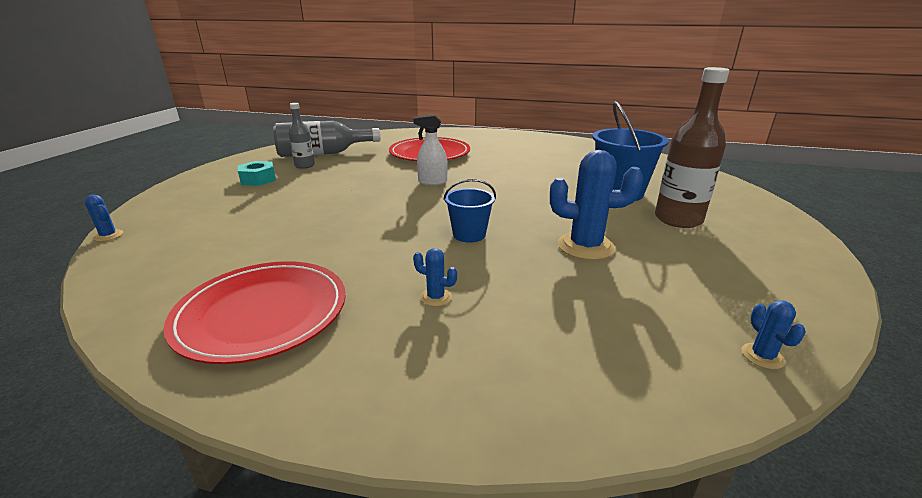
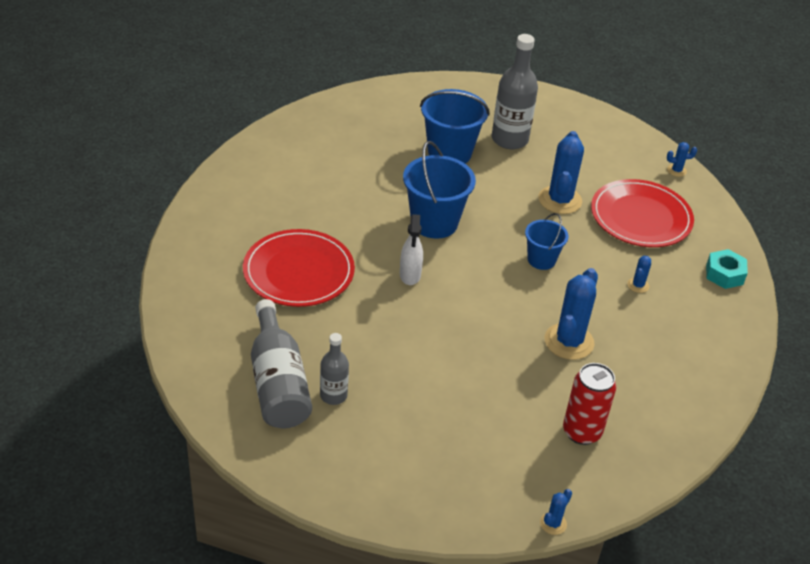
camera: 90 degrees left, 15 degrees up
(204, 251) = (582, 432): none -> red can
(258, 179) = (386, 435): turquoise nut -> turquoise nut (724, 274)
(262, 313) = (668, 372): red plate -> red plate (641, 217)
(337, 247) = (569, 342): none -> blue cactus
(506, 189) = (434, 222): none -> blue bucket
(678, 219) = (509, 139): brown bottle -> grey bottle

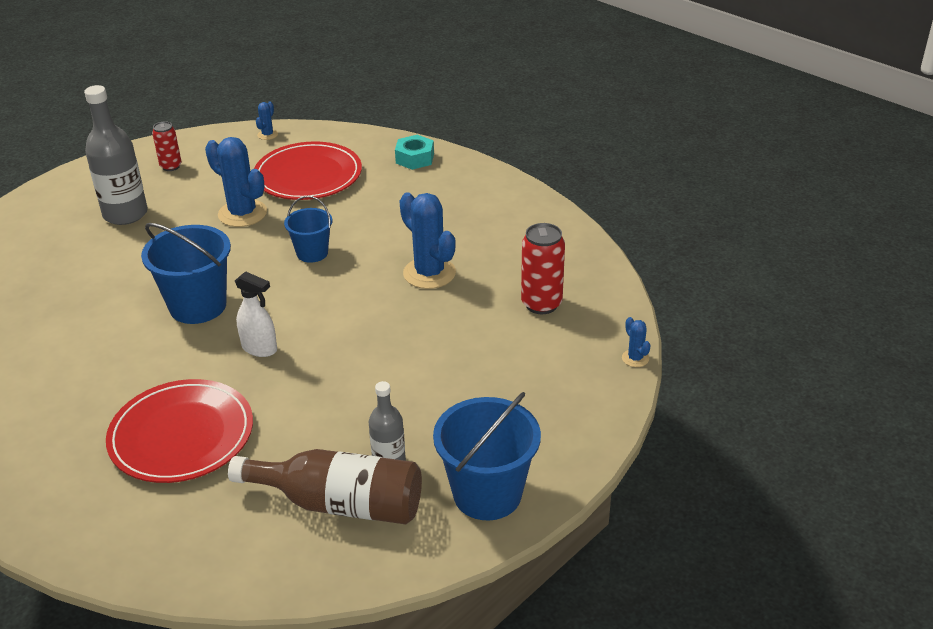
camera: 60 degrees left, 5 degrees down
(278, 382) = (340, 504): grey bottle -> brown bottle
(449, 153) = (103, 260): blue bucket -> blue bucket (487, 494)
(586, 136) = (171, 166): none -> red can
(638, 285) = (391, 208): blue cactus -> none

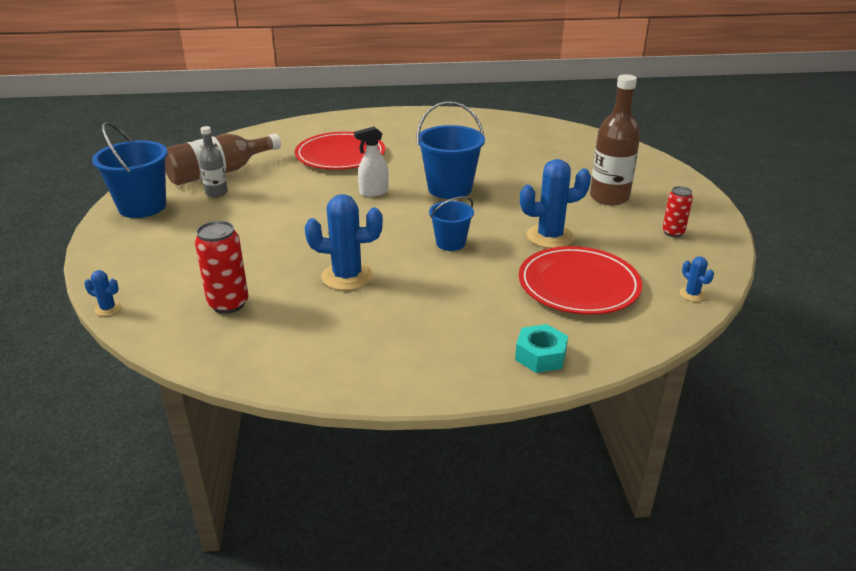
camera: 130 degrees right, 5 degrees down
(125, 214) = (609, 197): grey bottle -> brown bottle

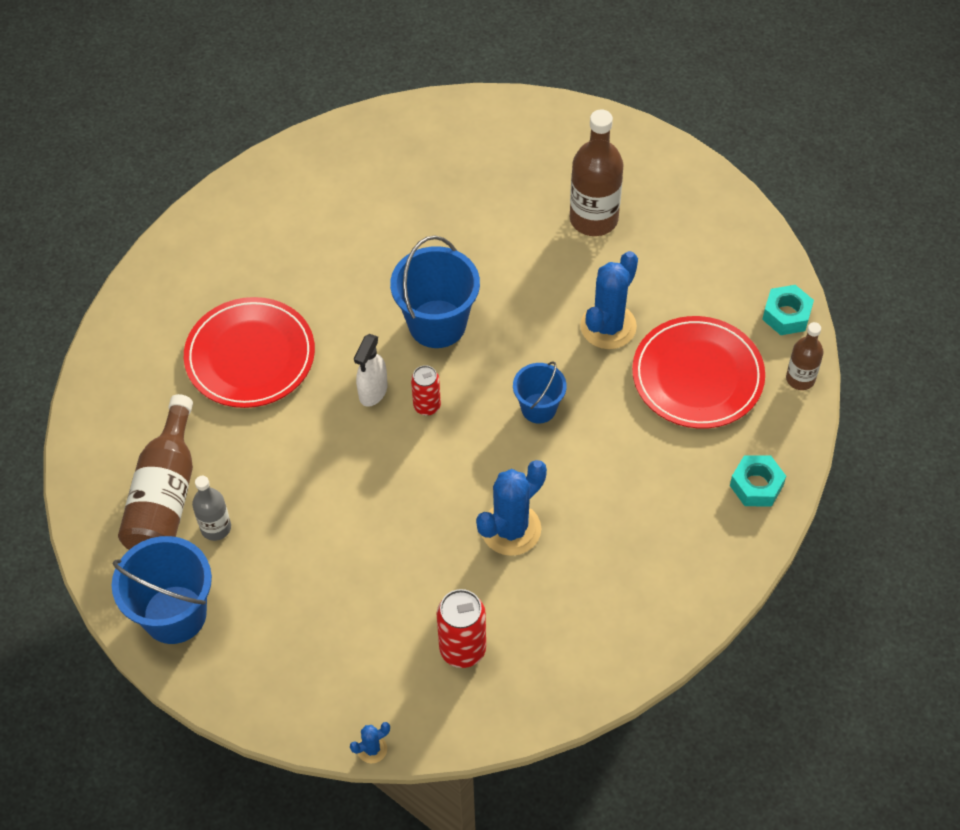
camera: 45 degrees left, 25 degrees up
(658, 327) = (800, 379): none -> brown bottle
(673, 232) = (697, 235): red can -> red can (427, 406)
(692, 294) = (786, 315): blue cactus -> turquoise nut

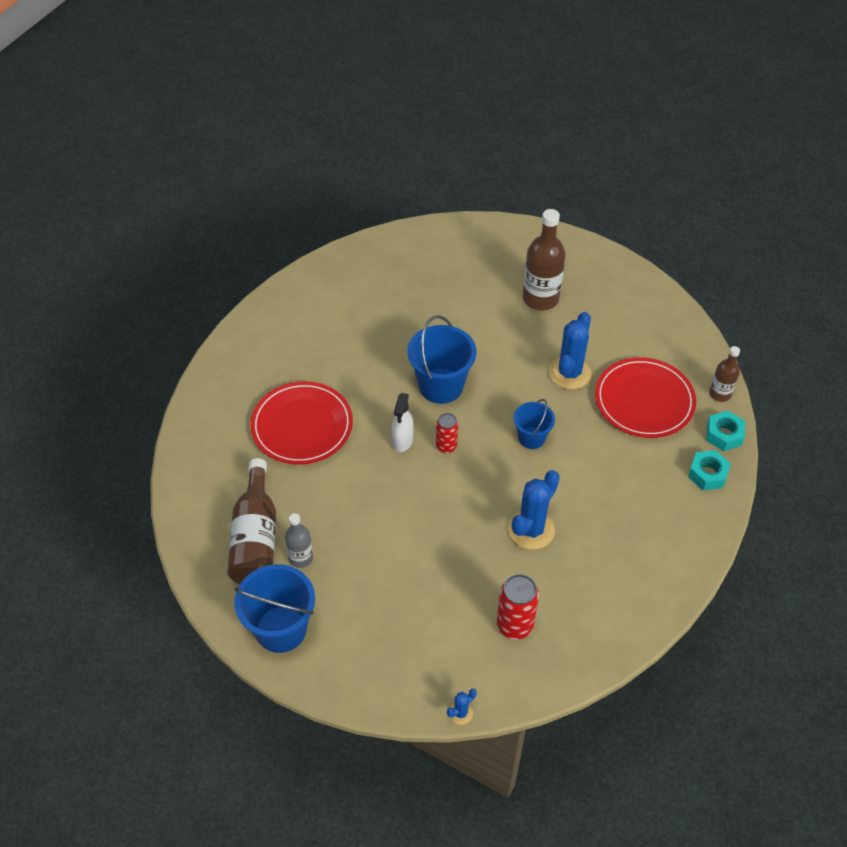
camera: 10 degrees left, 5 degrees down
(786, 315) = (698, 350): turquoise nut -> turquoise nut (724, 435)

